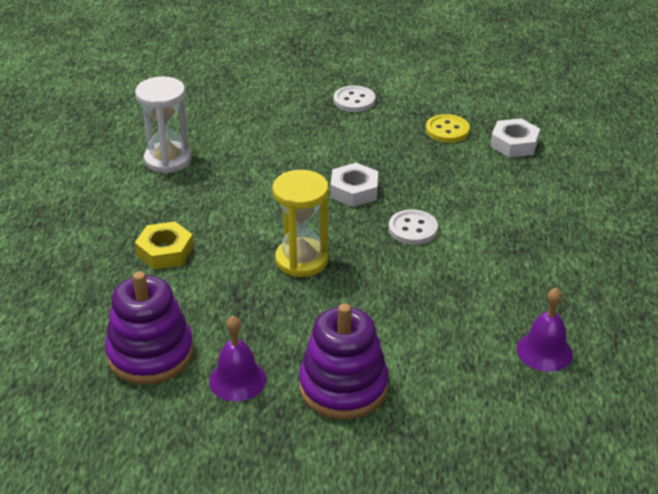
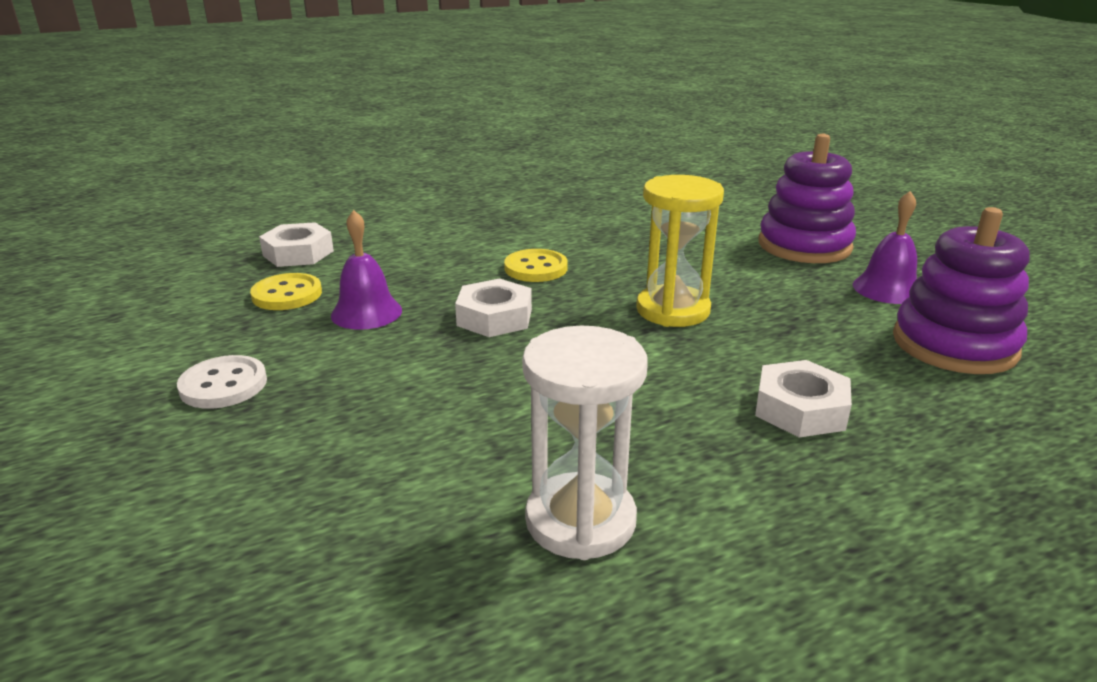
camera: 120 degrees left, 10 degrees down
(165, 251) = (800, 409): yellow nut -> white nut
(413, 229) = (536, 268): white button -> yellow button
(544, 351) = (637, 193): purple bell -> purple bell (366, 312)

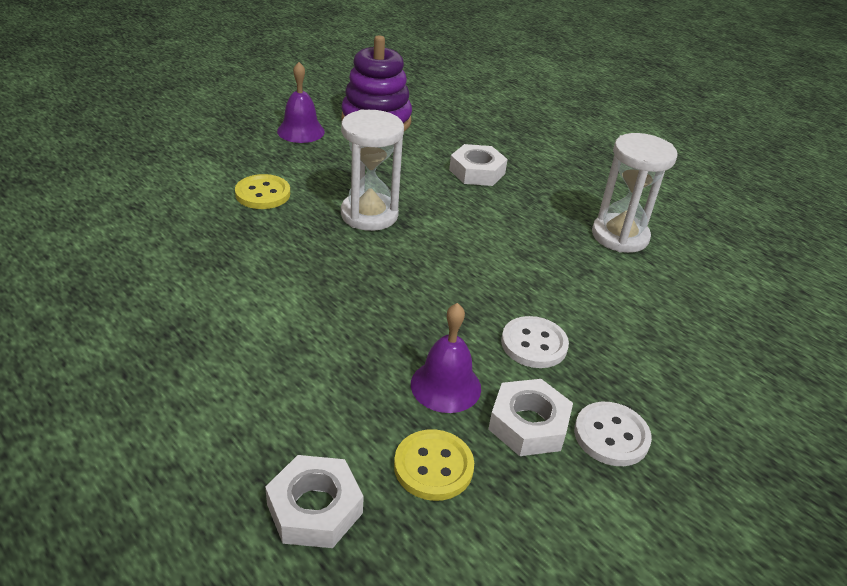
camera: 110 degrees left, 10 degrees up
(384, 370) = (534, 344): none -> white button
(494, 317) = (419, 301): white nut -> white nut (528, 424)
(536, 268) = (308, 293): yellow button -> yellow button (263, 194)
(673, 310) = (369, 215): yellow hourglass -> white hourglass
(804, 246) = (223, 155): purple stacking toy -> none

